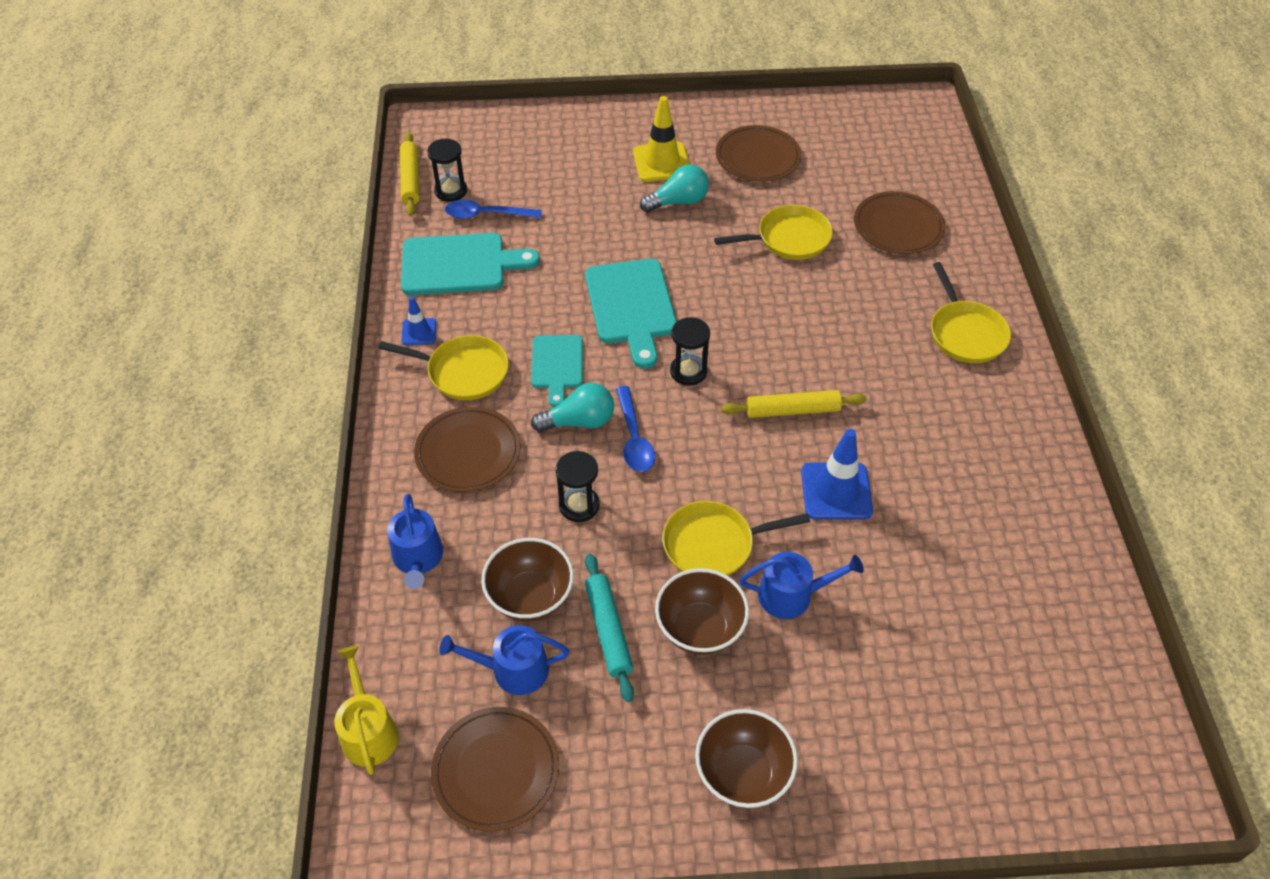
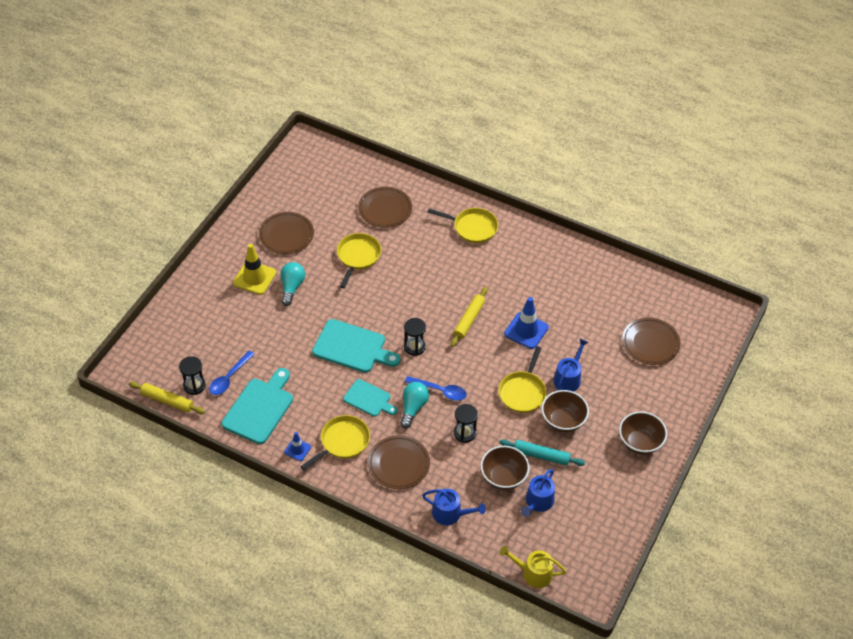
camera: 60 degrees left, 0 degrees up
(496, 770) = (583, 531): brown plate -> brown plate (650, 343)

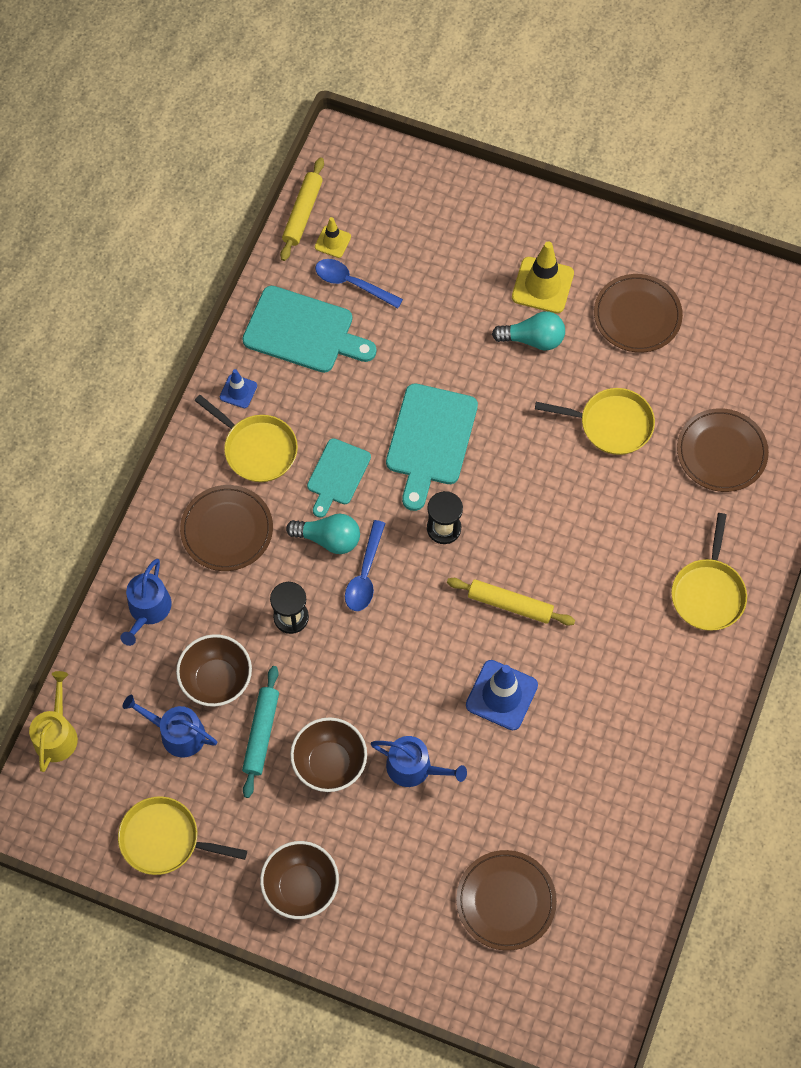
camera: 85 degrees right, 15 degrees up
(194, 386) = (332, 242): black hourglass -> yellow traffic cone
(523, 392) = (378, 698): yellow pan -> yellow pan (165, 839)

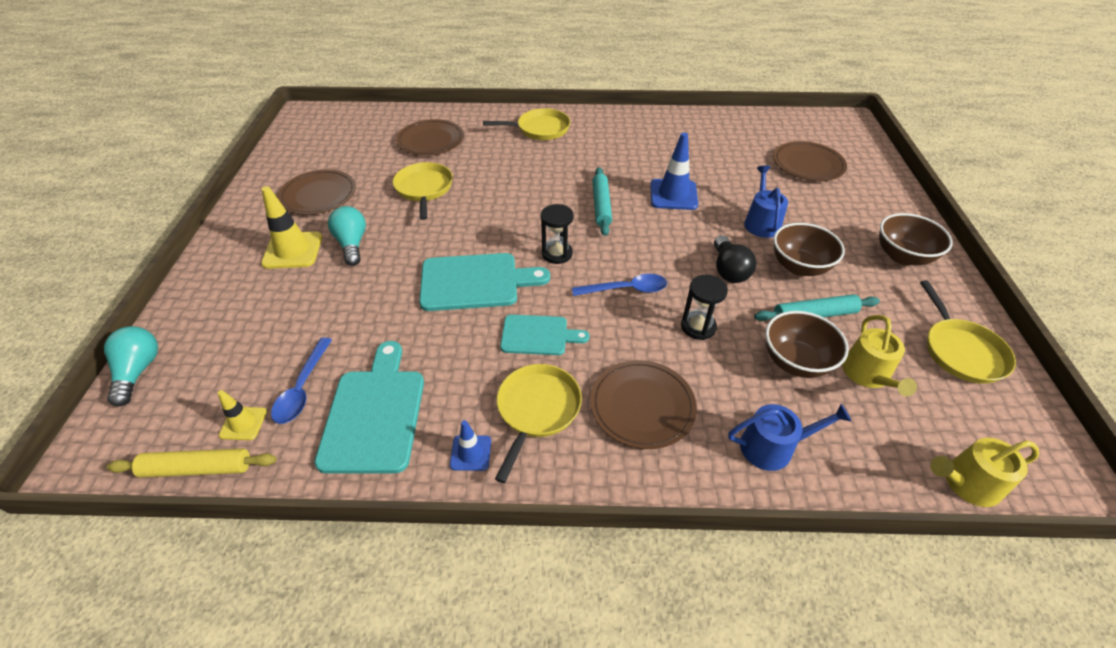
camera: 110 degrees left, 20 degrees down
(177, 733) = (868, 375): blue watering can -> yellow watering can
(329, 539) = (607, 323): turquoise light bulb -> turquoise light bulb (138, 371)
(353, 687) = (728, 270): none -> black light bulb
(510, 604) = (601, 205): yellow rolling pin -> turquoise rolling pin

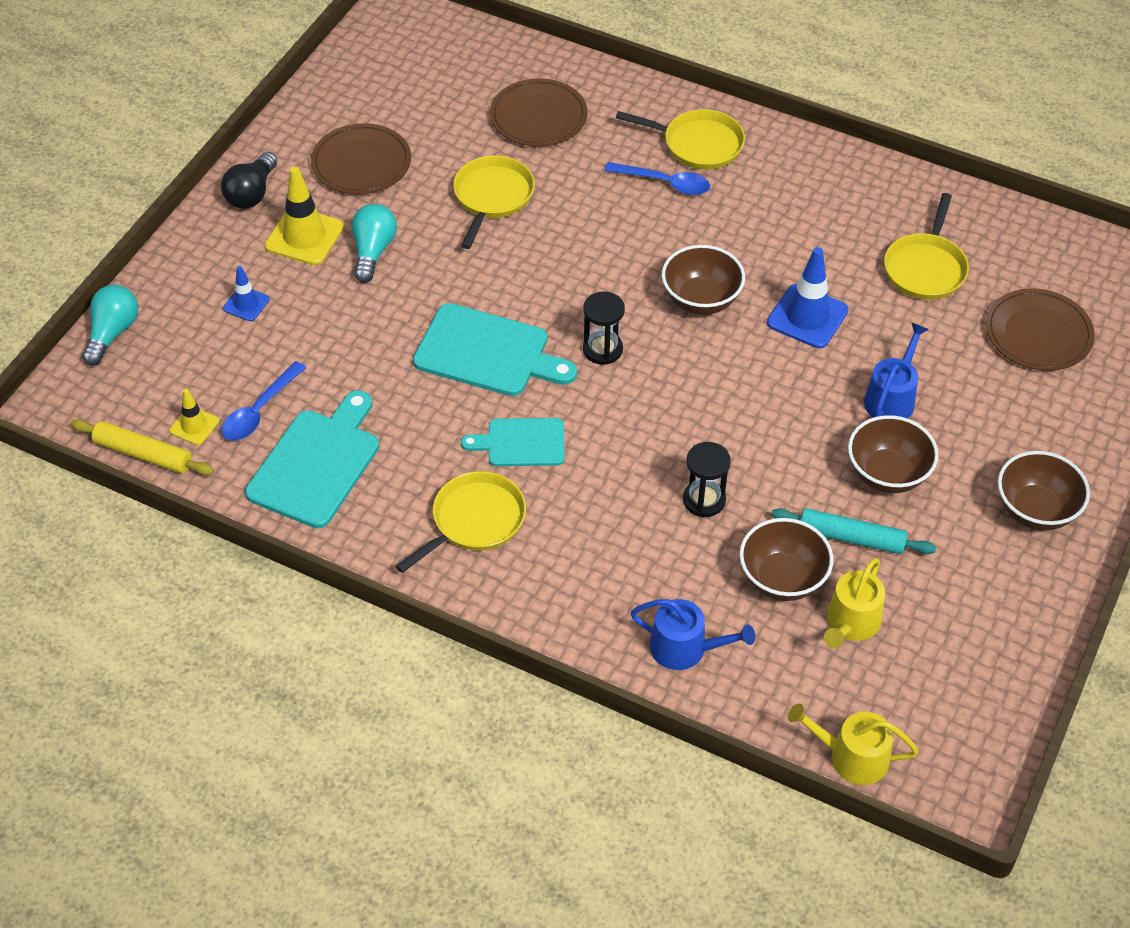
camera: 25 degrees right, 5 degrees up
(470, 453) = (389, 536): blue traffic cone -> blue traffic cone (246, 304)
(538, 335) = (521, 443): turquoise cutting board -> turquoise cutting board turned 150 degrees clockwise
(601, 205) = (701, 300): turquoise rolling pin -> brown bowl
(626, 289) = (654, 425): blue spoon -> blue spoon (665, 183)
(642, 406) = (582, 558): brown plate -> none
(728, 270) = (795, 446): black light bulb -> black light bulb (252, 193)
(960, 351) = (986, 642): yellow pan -> yellow pan (925, 268)

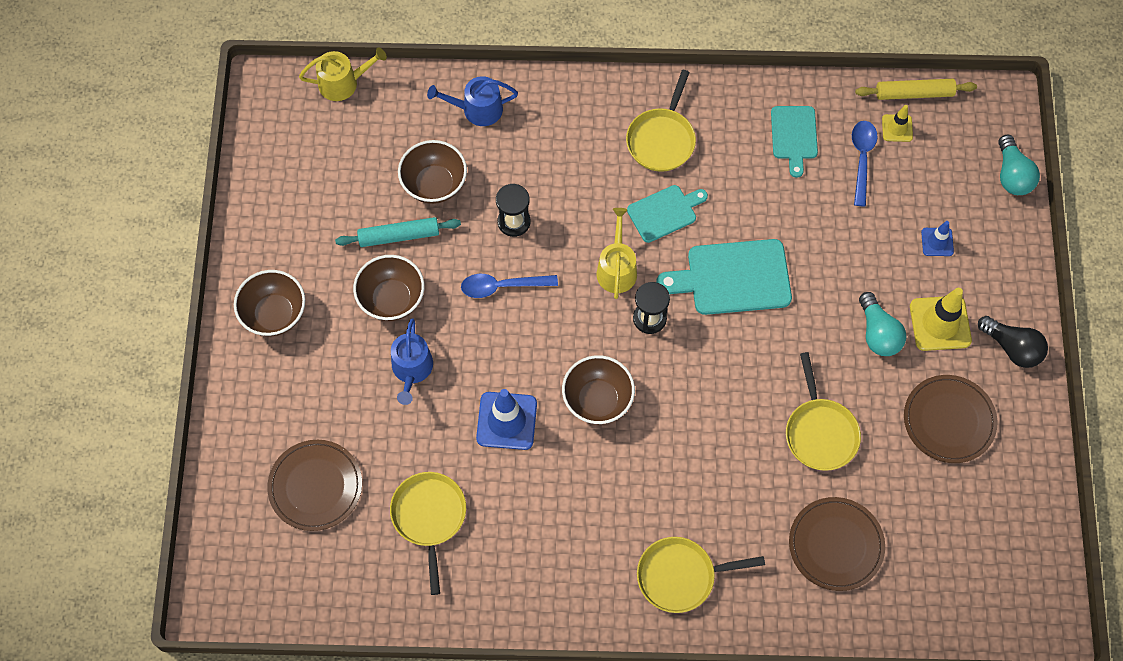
camera: 155 degrees right, 15 degrees up
(252, 193) = (1012, 348): black light bulb -> black light bulb turned 135 degrees clockwise
(317, 464) = (794, 136): turquoise cutting board -> turquoise cutting board, size x0.62
(665, 183) = (686, 515): blue spoon -> blue spoon (502, 286)
(851, 623) = (376, 171): yellow watering can -> yellow watering can (616, 268)

